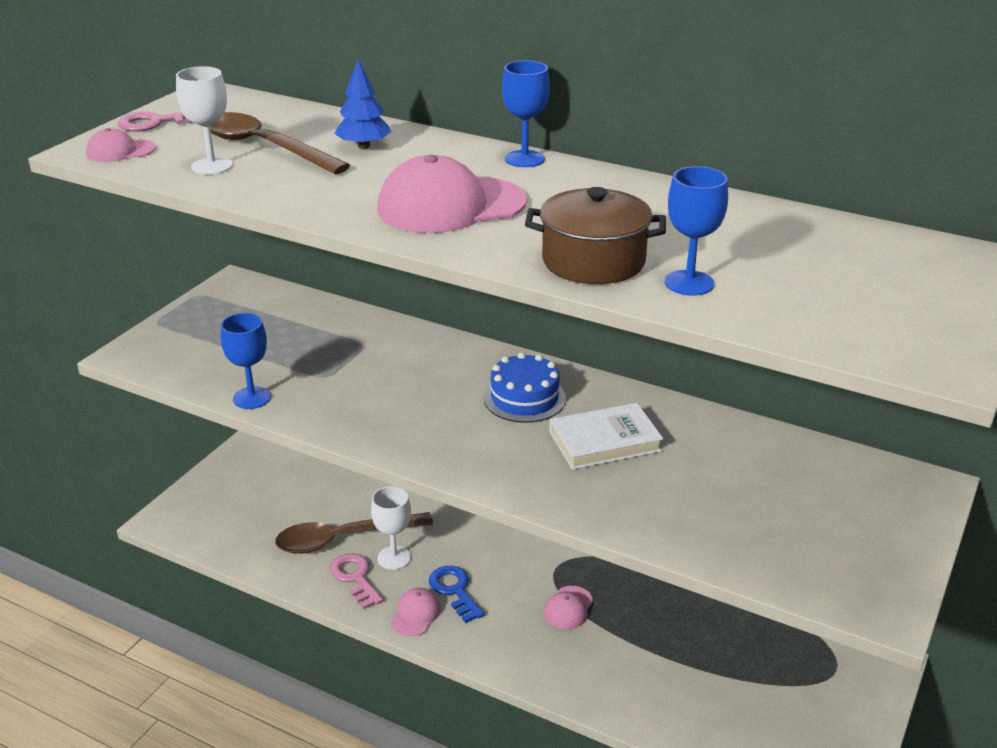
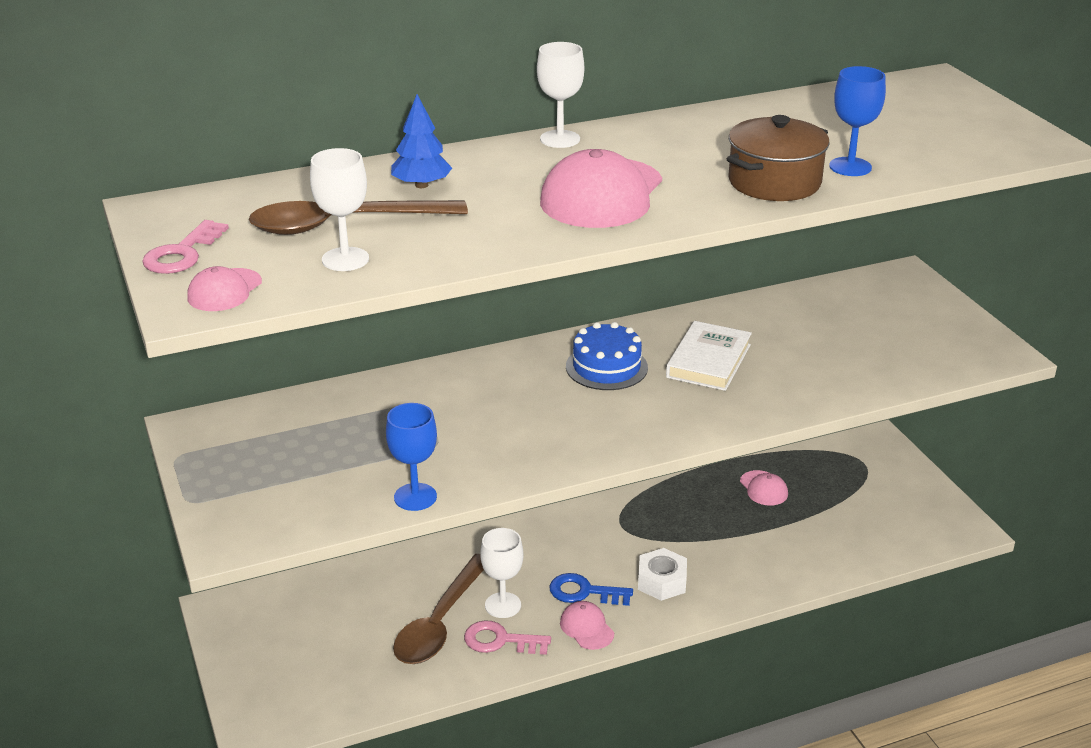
camera: 50 degrees left, 0 degrees up
(515, 626) = (662, 582): none -> white nut
(524, 159) = (560, 139): blue goblet -> white goblet
(568, 608) = (672, 544): pink cap -> pink cap (763, 488)

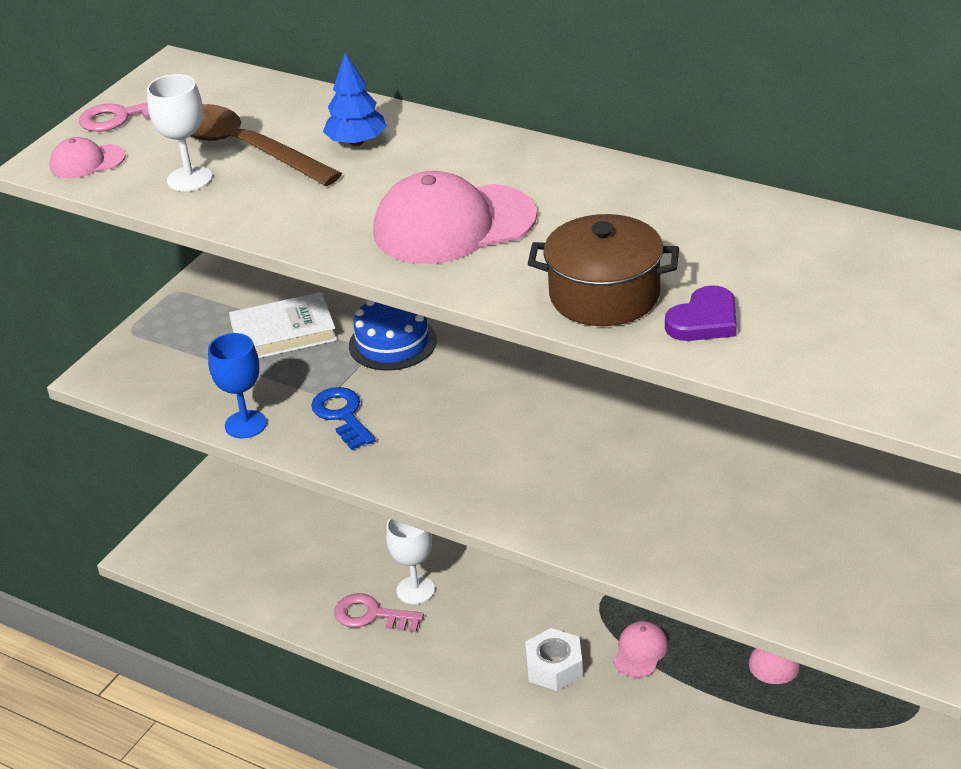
camera: 55 degrees right, 5 degrees up
(440, 622) = (357, 568): brown spoon -> none
(500, 640) = (371, 615): pink key -> pink key turned 45 degrees counterclockwise
(560, 139) = (538, 153): white goblet -> none
(584, 592) = (485, 627): blue key -> blue key (342, 415)
(587, 628) = (441, 656): pink cap -> pink cap (640, 651)
(606, 367) = (552, 414): blue cake -> blue cake (392, 343)
(708, 361) = (641, 466): white book -> white book (283, 332)
(850, 167) = (704, 320): blue goblet -> purple heart

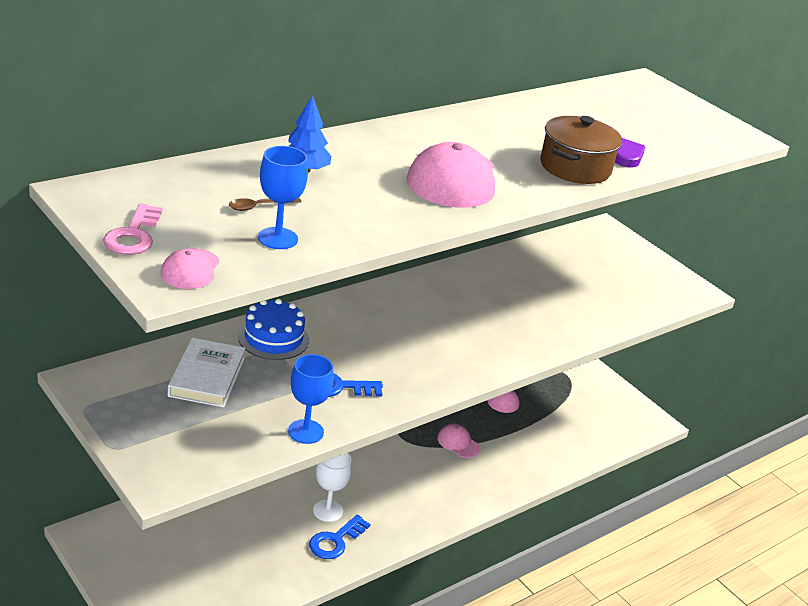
camera: 75 degrees left, 5 degrees down
(189, 179) = (278, 238): white goblet -> blue goblet
(245, 149) = (259, 206): brown spoon -> brown spoon, size x0.41
(371, 615) = (335, 541): pink key -> blue key
(554, 667) = (446, 481): white nut -> none

